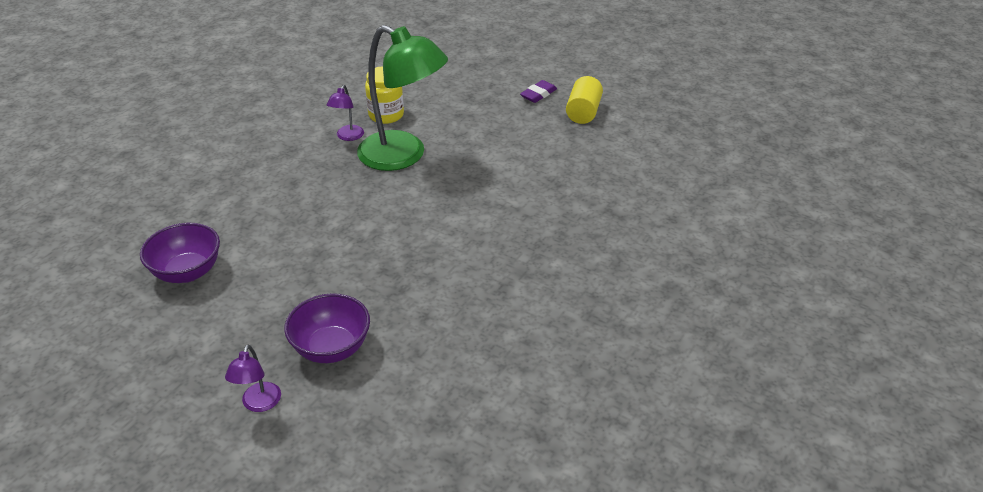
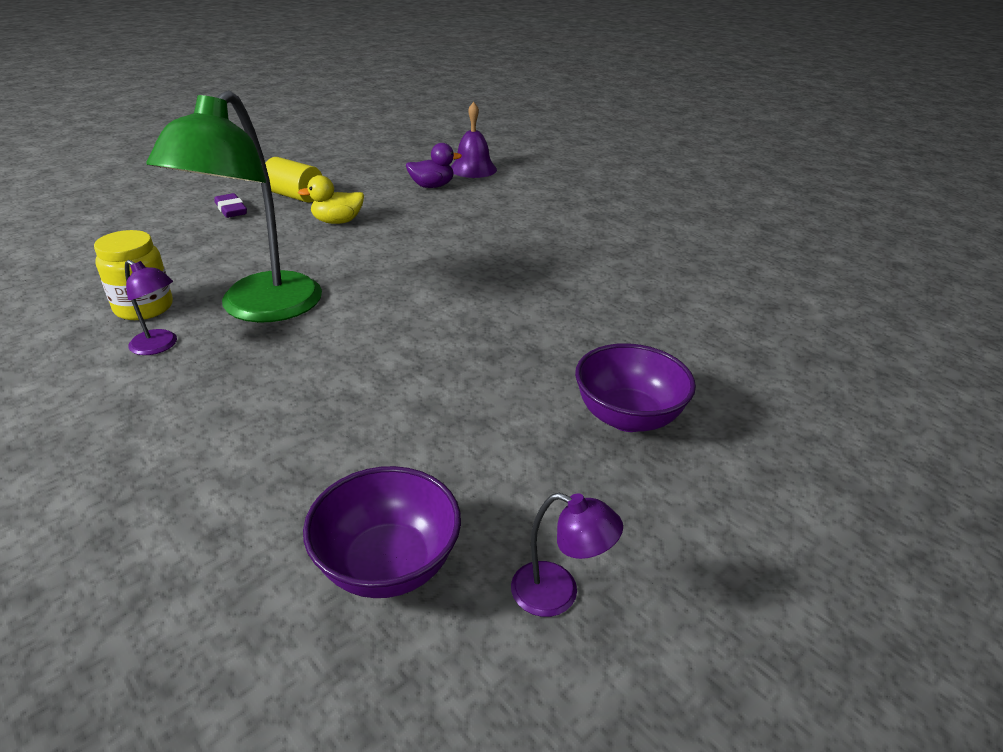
camera: 75 degrees left, 5 degrees down
(259, 404) = (725, 495): purple lamp -> purple lamp (558, 594)
(403, 156) = (260, 309): green lamp -> green lamp turned 150 degrees clockwise
(550, 146) = (337, 222): none -> yellow duck
(661, 173) = (432, 186): none -> purple duck
(726, 187) = (473, 169): none -> purple bell

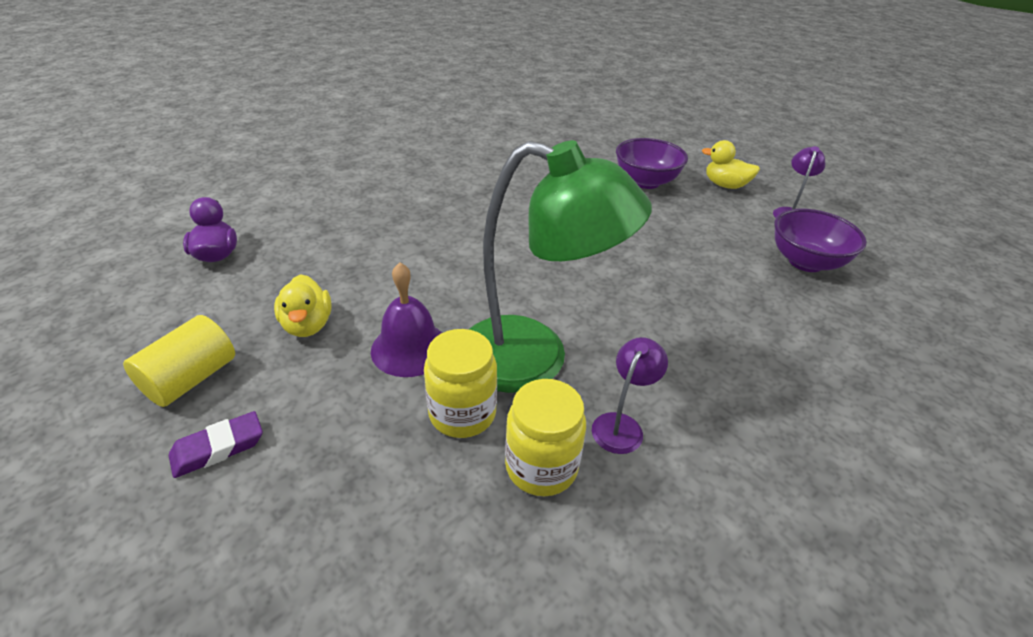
camera: 90 degrees left, 5 degrees up
(215, 278) = (462, 413): none -> yellow jar
(473, 169) = (171, 225): purple bell -> purple bell (410, 348)
(649, 516) = (725, 185): none -> yellow duck

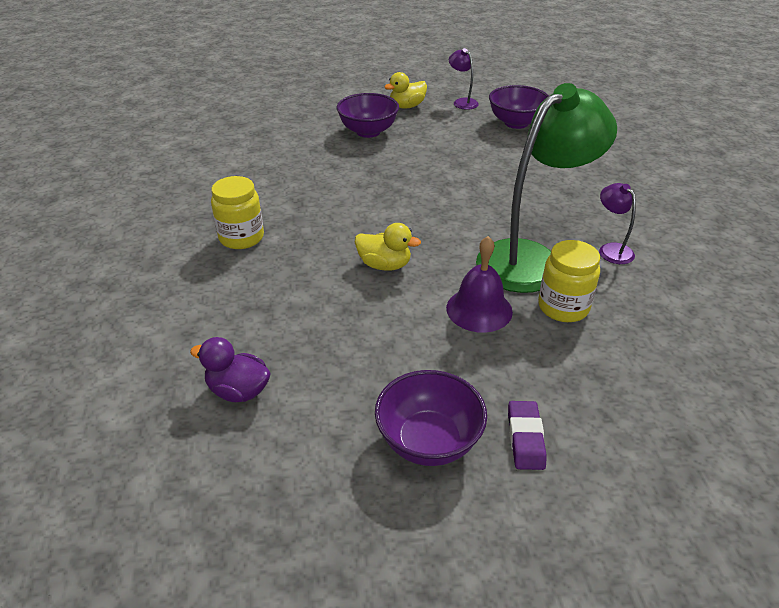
camera: 55 degrees left, 0 degrees up
(191, 379) = (428, 441): yellow cylinder -> purple bowl
(308, 325) = (408, 355): yellow duck -> yellow duck (384, 265)
(541, 467) = (627, 292): yellow jar -> yellow jar (241, 238)

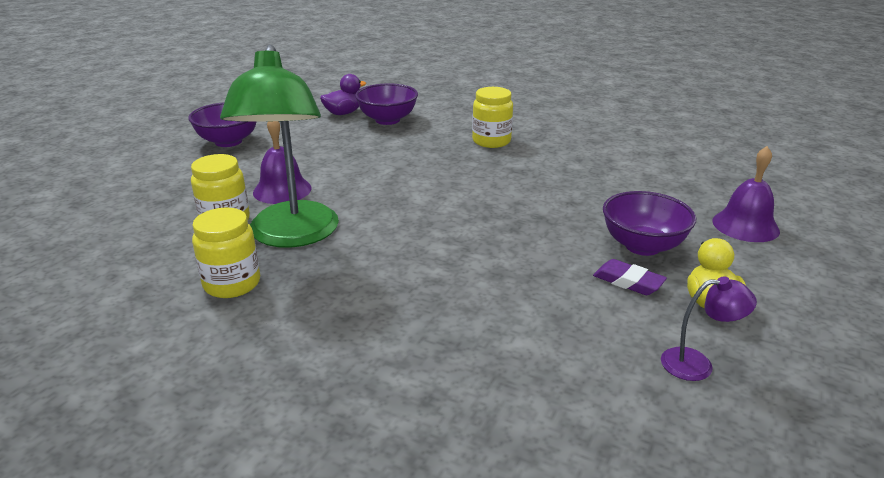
camera: 125 degrees right, 10 degrees down
(303, 109) = (745, 225): none -> purple bell
(384, 265) = (383, 176): yellow duck -> none
(516, 123) = (572, 381): purple bowl -> purple bowl (387, 120)
(525, 438) = (179, 163): purple eraser -> purple eraser (628, 281)
(611, 249) = (232, 284): purple lamp -> yellow jar

